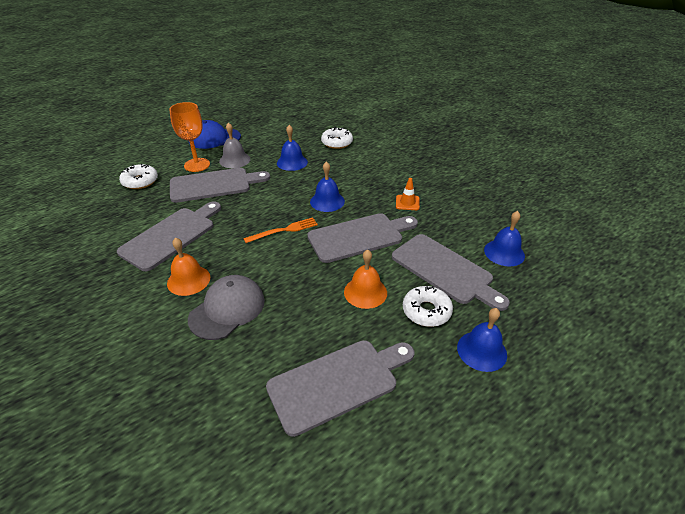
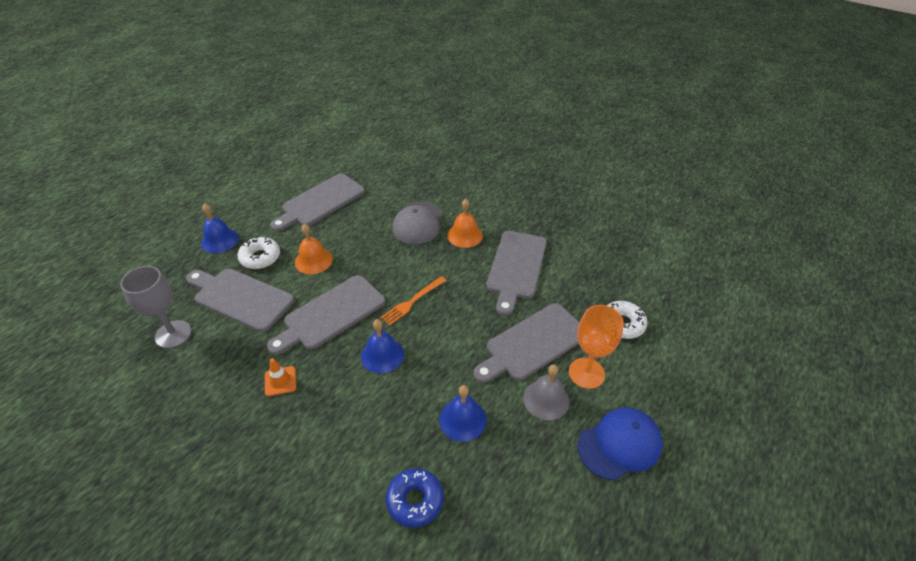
camera: 160 degrees right, 5 degrees up
(337, 143) = (415, 500): white donut -> blue donut
(504, 252) = (173, 334): blue bell -> grey goblet

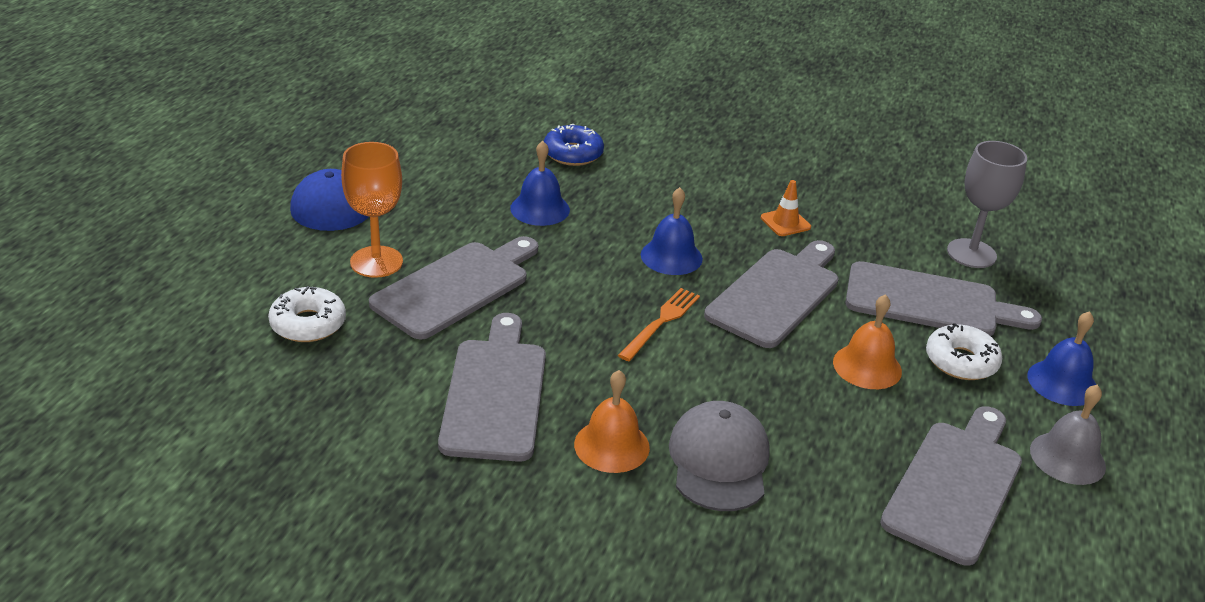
camera: 165 degrees right, 10 degrees down
(546, 399) = (435, 233): grey bell -> grey bell (1067, 458)

